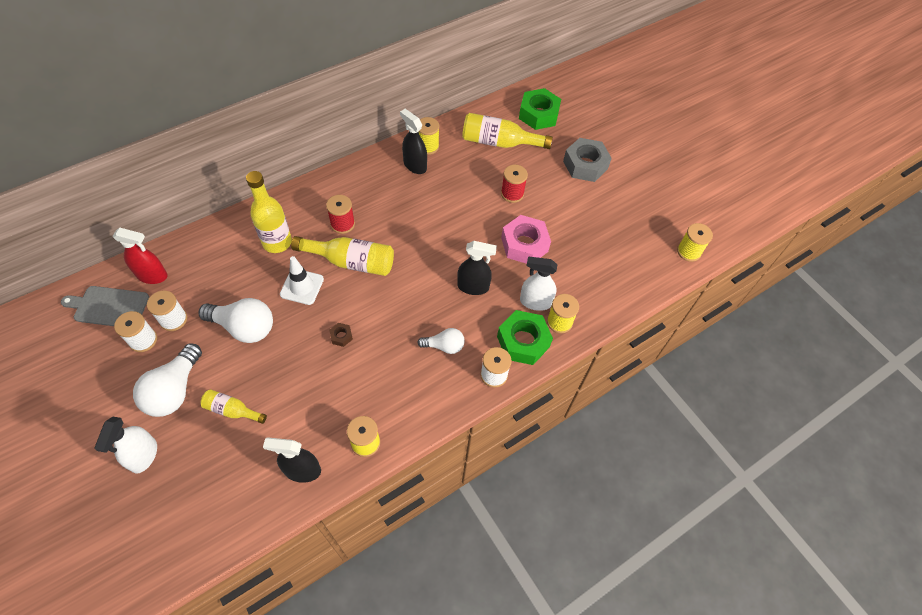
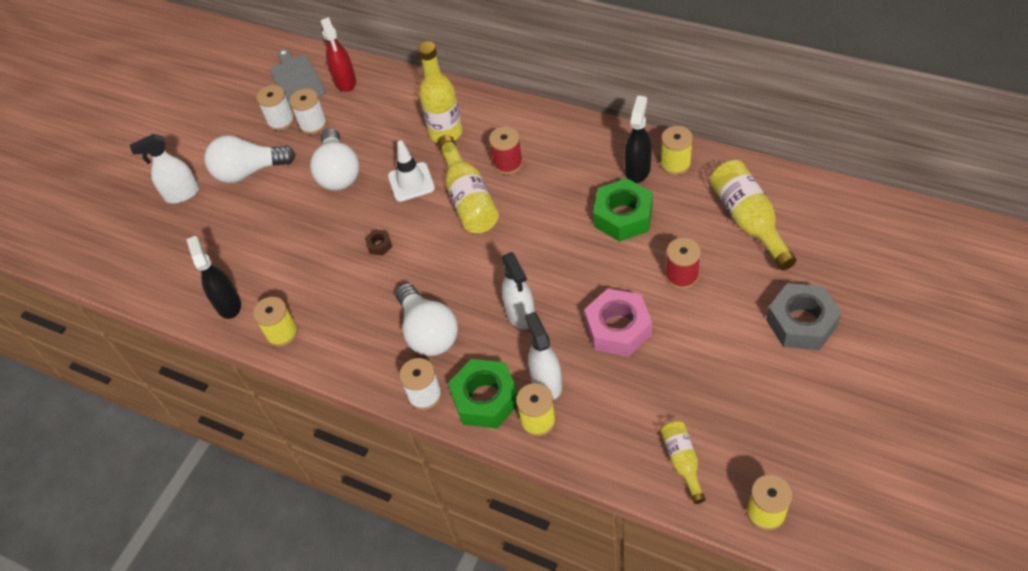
camera: 70 degrees right, 5 degrees down
(232, 410) = (254, 220): yellow bottle -> yellow bottle (682, 461)
(444, 346) = (428, 332): white light bulb -> white light bulb, size x1.71
(473, 287) = (520, 314): black spray bottle -> white spray bottle
(538, 114) = (836, 231): green nut -> green nut (623, 216)

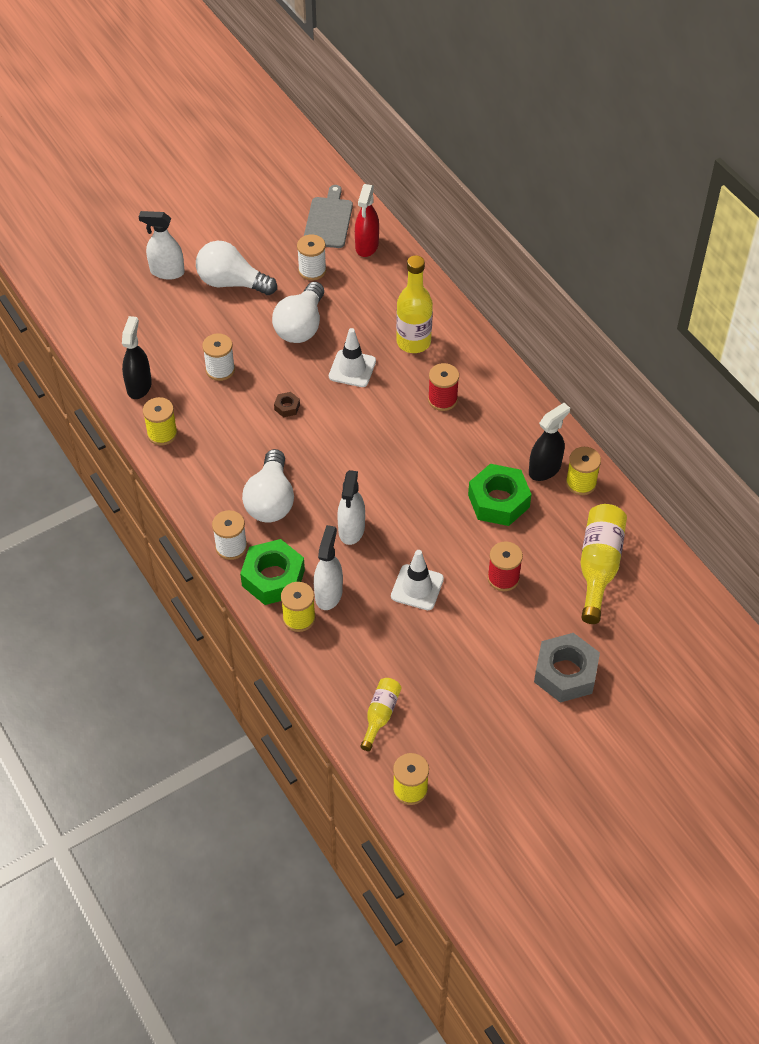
camera: 25 degrees right, 0 degrees up
(281, 121) = (289, 252): white spool -> white spool (220, 370)
(468, 199) = (387, 411): yellow bottle -> none
(618, 328) = (417, 587): pink nut -> white traffic cone

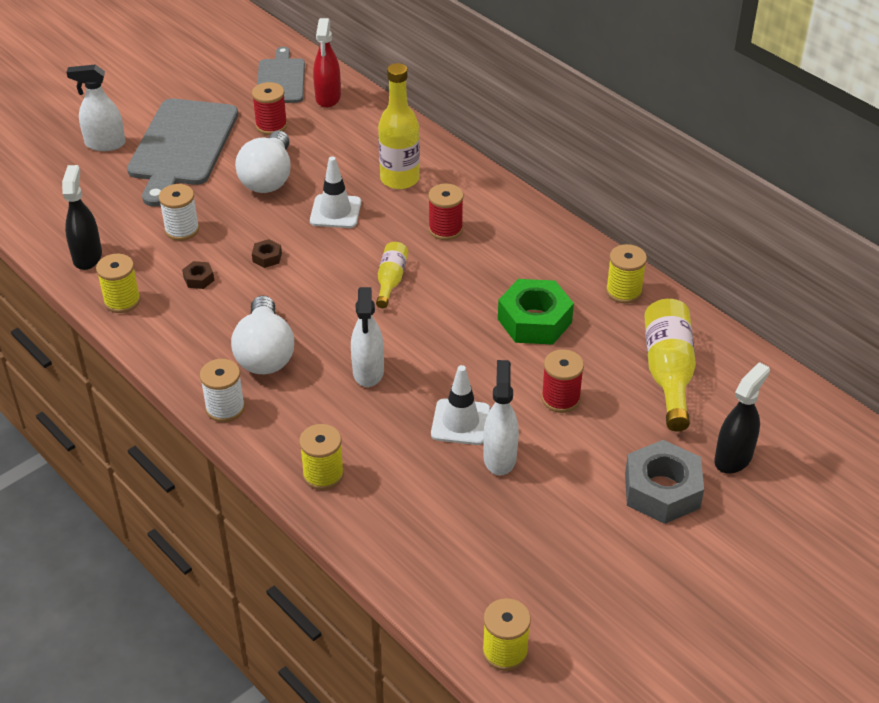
camera: 10 degrees left, 10 degrees down
(227, 421) = (199, 279): none -> brown nut
(232, 283) = (182, 146): white light bulb -> grey cutting board
(273, 578) = (283, 435): green nut -> none
(312, 270) = (271, 125): white spool -> red spool
(328, 594) = (354, 443): white spray bottle -> white spray bottle (500, 457)
(380, 715) = (447, 570): yellow bottle -> yellow bottle (391, 280)
(545, 469) = (579, 283): black spray bottle -> black spray bottle (733, 458)

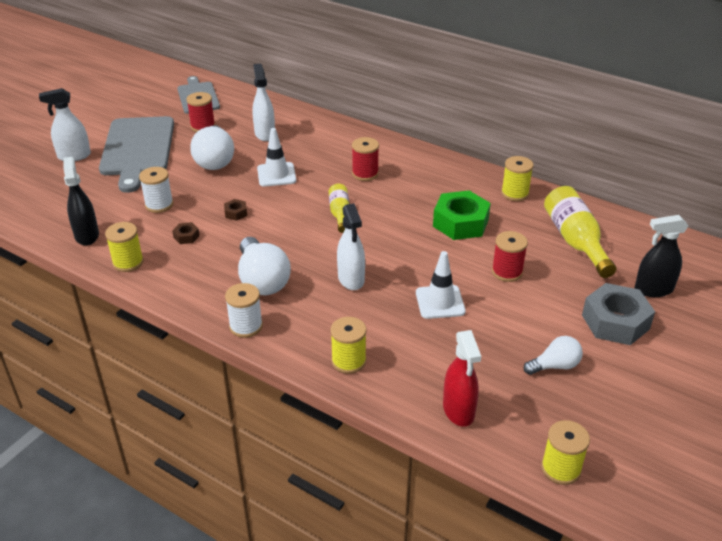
camera: 15 degrees left, 5 degrees down
(328, 97) = (238, 103): red spray bottle -> red spray bottle (458, 410)
(400, 179) = (315, 147): yellow bottle -> none
(500, 457) = (482, 321): white spray bottle -> white spray bottle (264, 134)
(559, 530) = (554, 366): none -> white light bulb
(733, 458) = (653, 289): black spray bottle -> black spray bottle turned 120 degrees counterclockwise

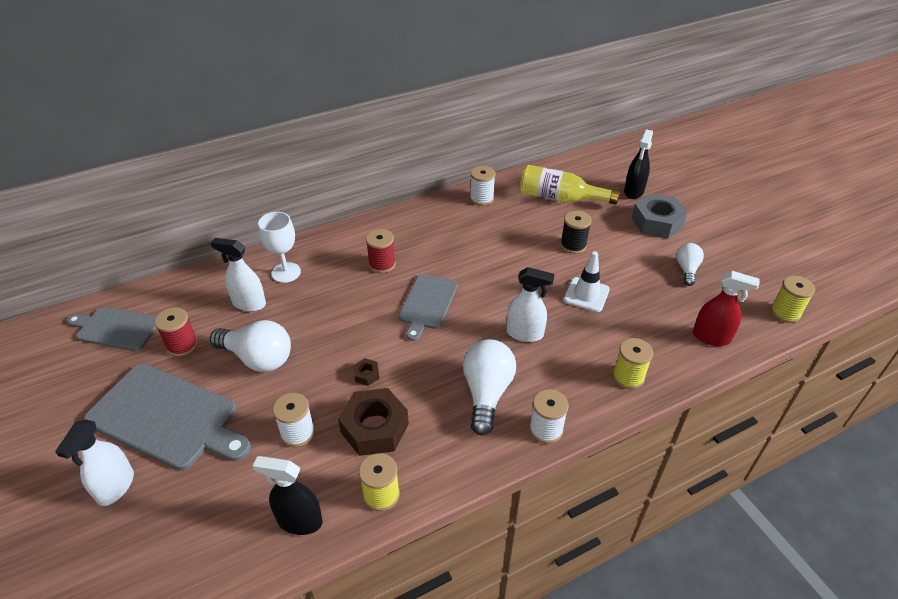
camera: 60 degrees left, 5 degrees up
(186, 236) = (374, 428): brown nut -> brown nut, size x2.29
(262, 280) = (487, 393): white light bulb -> white light bulb turned 90 degrees counterclockwise
(276, 175) = (329, 322): white traffic cone -> none
(312, 135) = (286, 272): none -> white goblet
(339, 213) = (427, 303): yellow bottle -> grey cutting board
(460, 223) = (496, 241): green nut -> none
(507, 272) = (573, 245): red spool -> black spool
(515, 193) = (481, 199): yellow spool -> white spool

